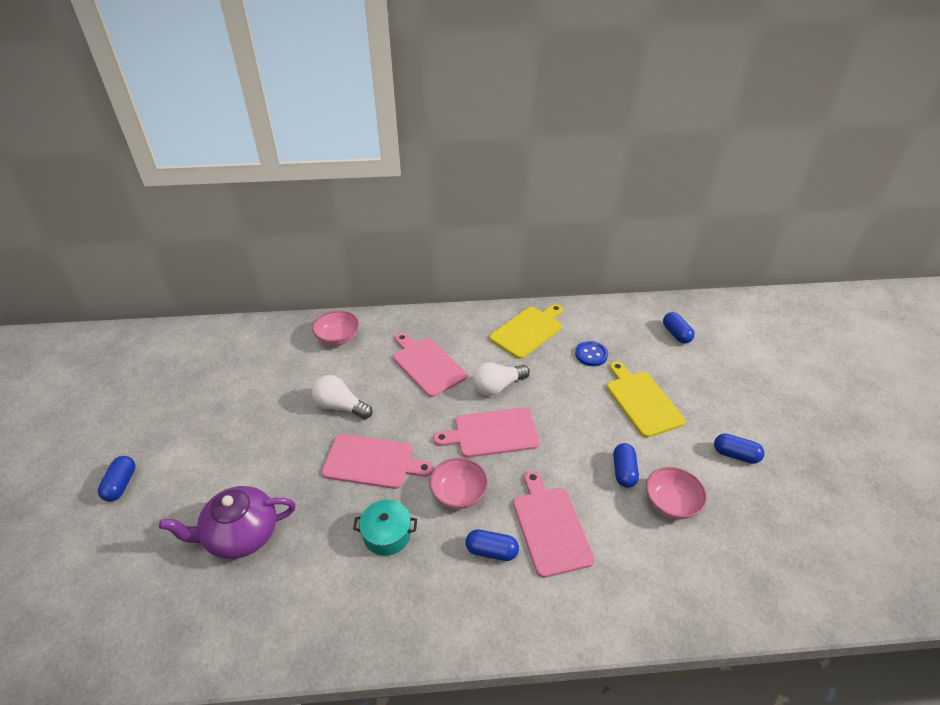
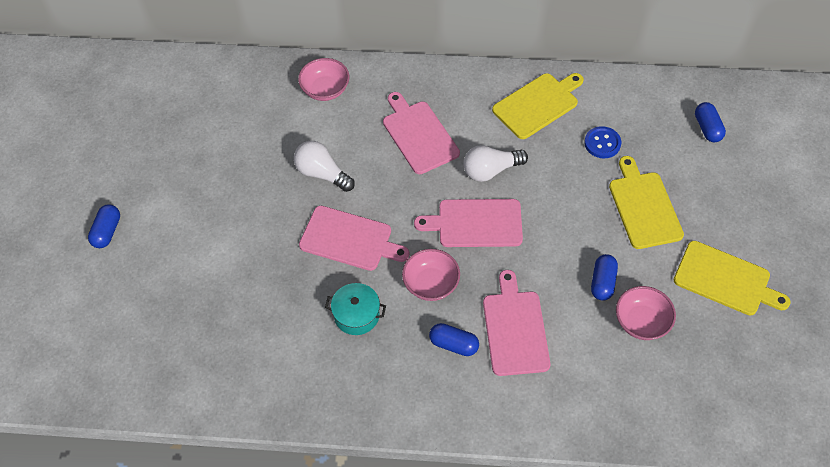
camera: 10 degrees right, 15 degrees up
(241, 534) = (220, 296): purple teapot -> none
(735, 455) = (725, 280): blue capsule -> yellow cutting board

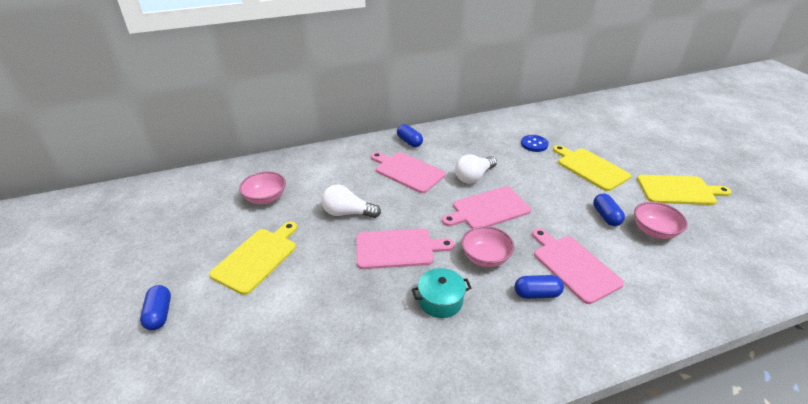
camera: 25 degrees left, 20 degrees down
(325, 90) = (320, 165): pink bowl -> pink bowl (265, 198)
(538, 104) = (476, 136): yellow cutting board -> yellow cutting board (257, 258)
(707, 128) = (588, 122): blue capsule -> blue capsule (409, 142)

